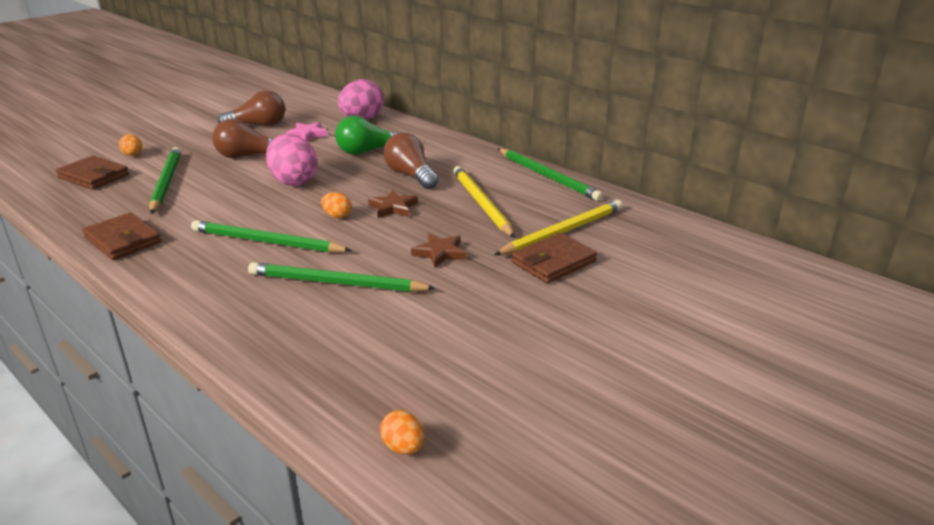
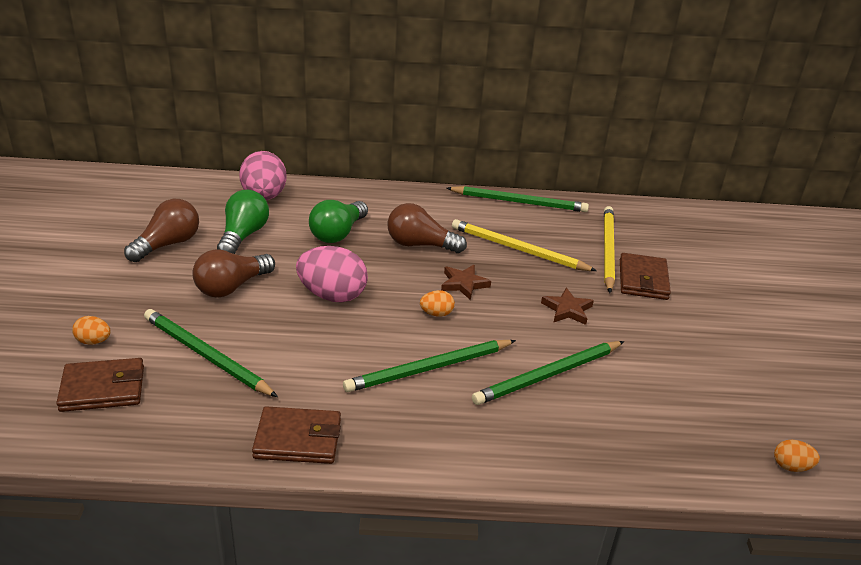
camera: 45 degrees left, 5 degrees up
(307, 134) = (243, 236): pink star -> green light bulb

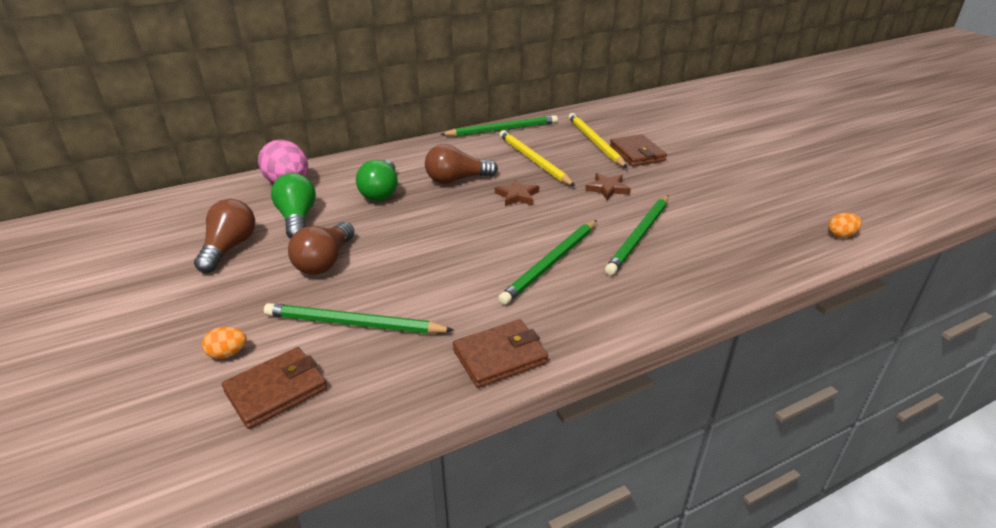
camera: 25 degrees left, 0 degrees up
(332, 295) = (421, 238): pink egg -> none
(436, 314) = (517, 223): orange egg -> none
(518, 249) = (534, 160): yellow pencil -> yellow pencil turned 60 degrees clockwise

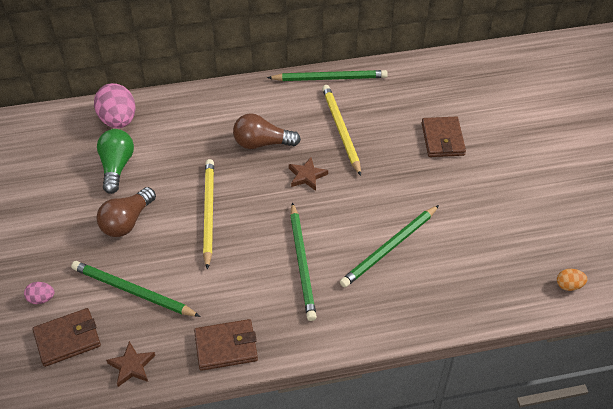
camera: 15 degrees right, 15 degrees up
(228, 353) = (41, 299): orange egg -> pink egg
(229, 248) = (59, 190): brown light bulb -> none
(381, 192) = (192, 146): green light bulb -> none
(551, 263) = (302, 263): green pencil -> green pencil turned 60 degrees counterclockwise
(595, 142) = (410, 115): yellow pencil -> yellow pencil (208, 213)
(607, 189) = (391, 183): brown star -> brown star (131, 366)

